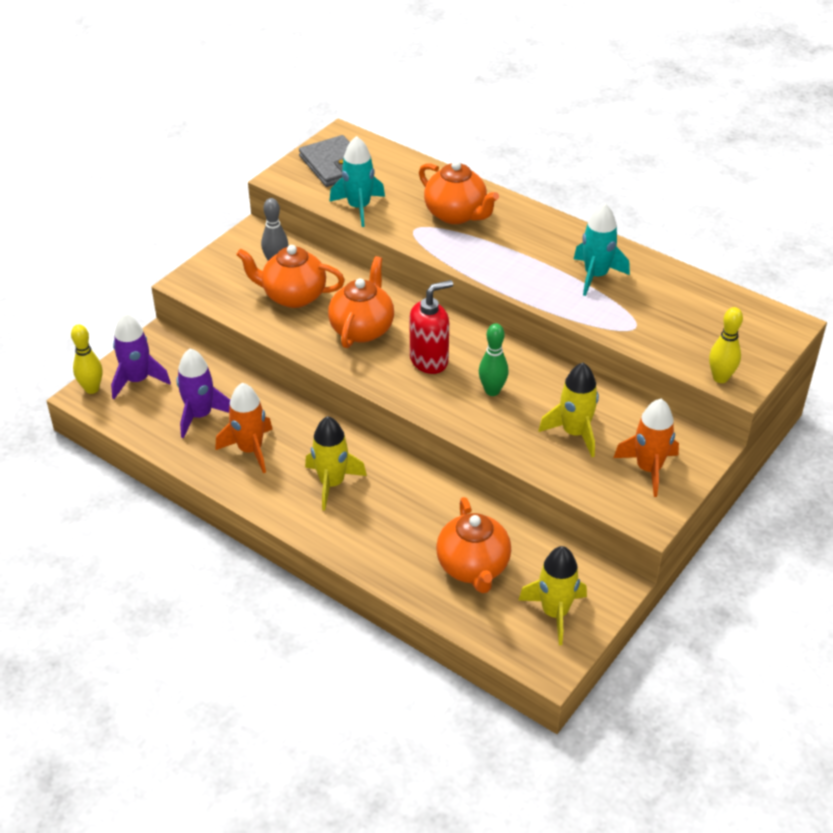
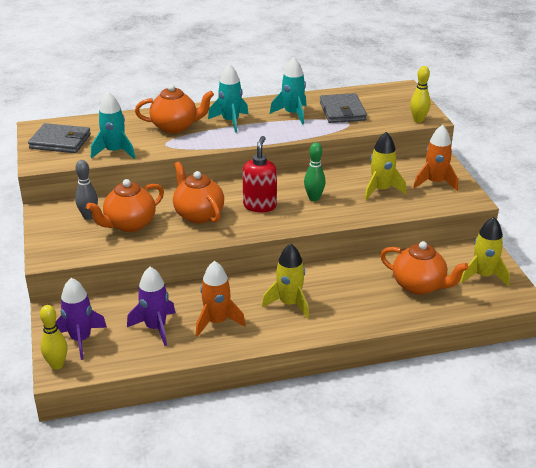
camera: 50 degrees left, 10 degrees down
(518, 243) = (230, 121): none -> turquoise rocket
(656, 308) = (342, 111): none -> grey wallet

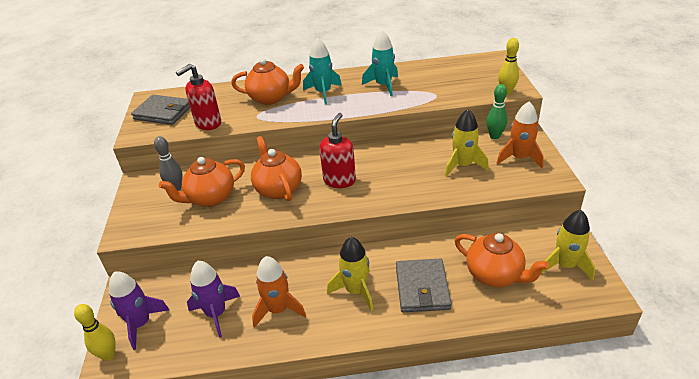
camera: 10 degrees right, 5 degrees up
(114, 152) = (208, 123): turquoise rocket -> red soap dispenser
(314, 198) = (394, 173): green bowling pin -> green bowling pin (494, 136)
(342, 111) = (432, 82): grey wallet -> grey wallet (422, 288)

